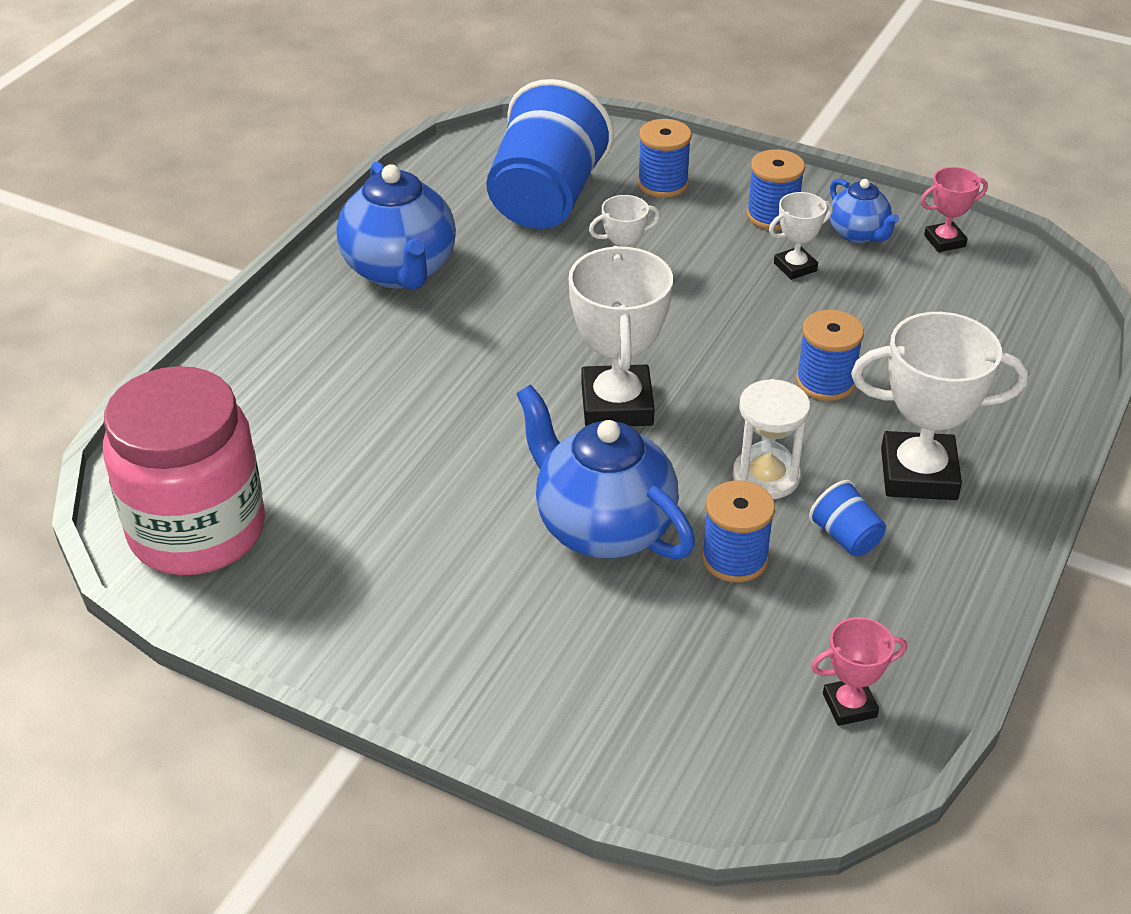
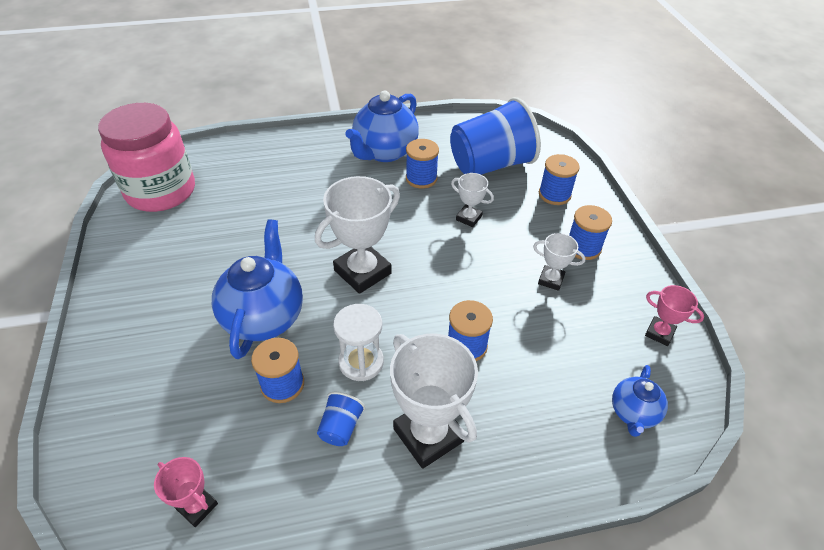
camera: 50 degrees right, 5 degrees up
(499, 268) = (421, 178): none -> blue spool
(858, 234) = (614, 291): blue teapot -> blue teapot (633, 413)

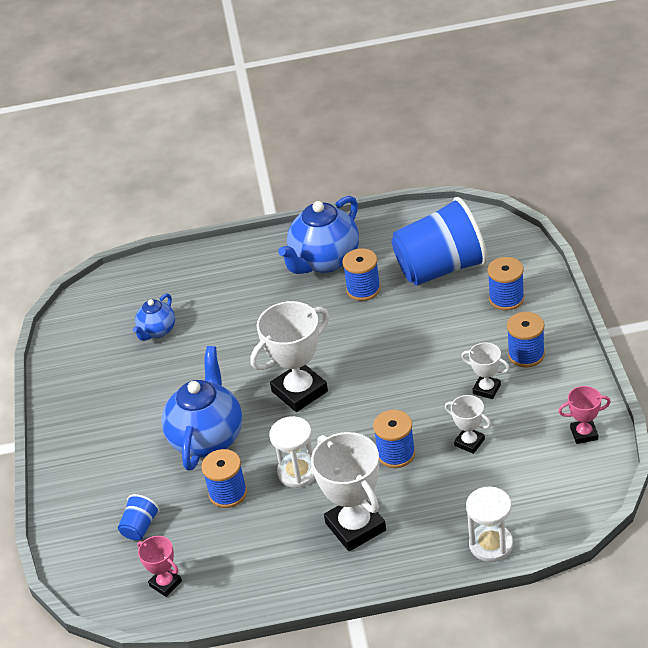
camera: 10 degrees right, 5 degrees down
(161, 191) = (92, 321): pink jar -> none
(341, 427) = (280, 524): blue cup -> blue cup (140, 527)
(468, 218) = (410, 330): white trophy -> white trophy (469, 442)
(587, 466) = (491, 544): none -> white hourglass
(633, 413) = (541, 503): blue teapot -> blue teapot (157, 331)
(659, 333) = (584, 434): pink trophy -> pink trophy turned 45 degrees counterclockwise

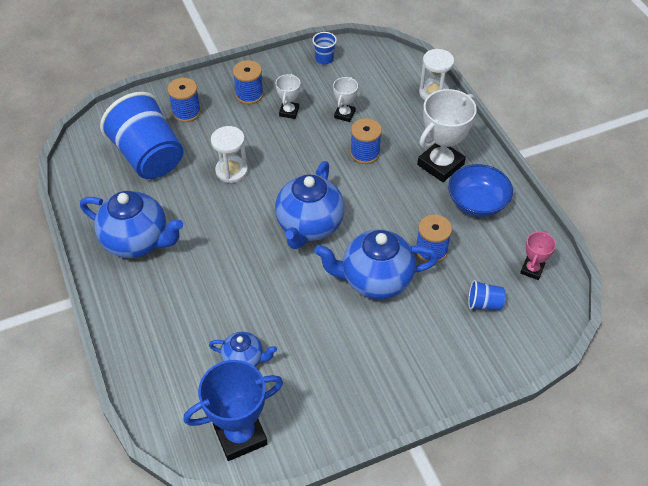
camera: 110 degrees left, 10 degrees up
(84, 325) = (240, 435): none -> blue trophy
(282, 552) = (477, 202): none -> blue bowl
(297, 472) = (397, 209): white hourglass -> white hourglass (231, 171)
(299, 391) = (309, 226): white trophy -> blue teapot
(363, 289) = (177, 205): blue spool -> none
(584, 434) = (324, 59): pink trophy -> blue cup

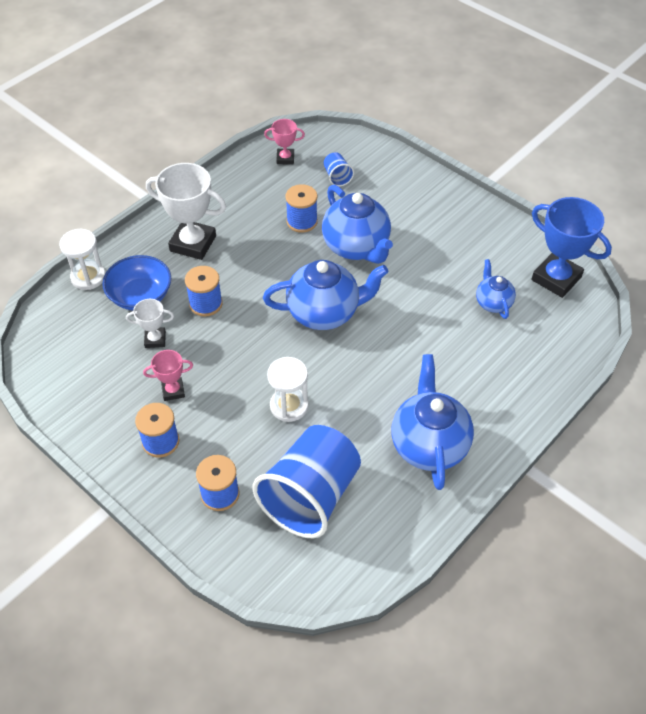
camera: 115 degrees left, 0 degrees up
(289, 112) = (173, 391): white trophy -> pink trophy
(324, 59) = (65, 392): blue cup -> none
(477, 202) = (228, 207): blue bowl -> blue bowl (140, 296)

